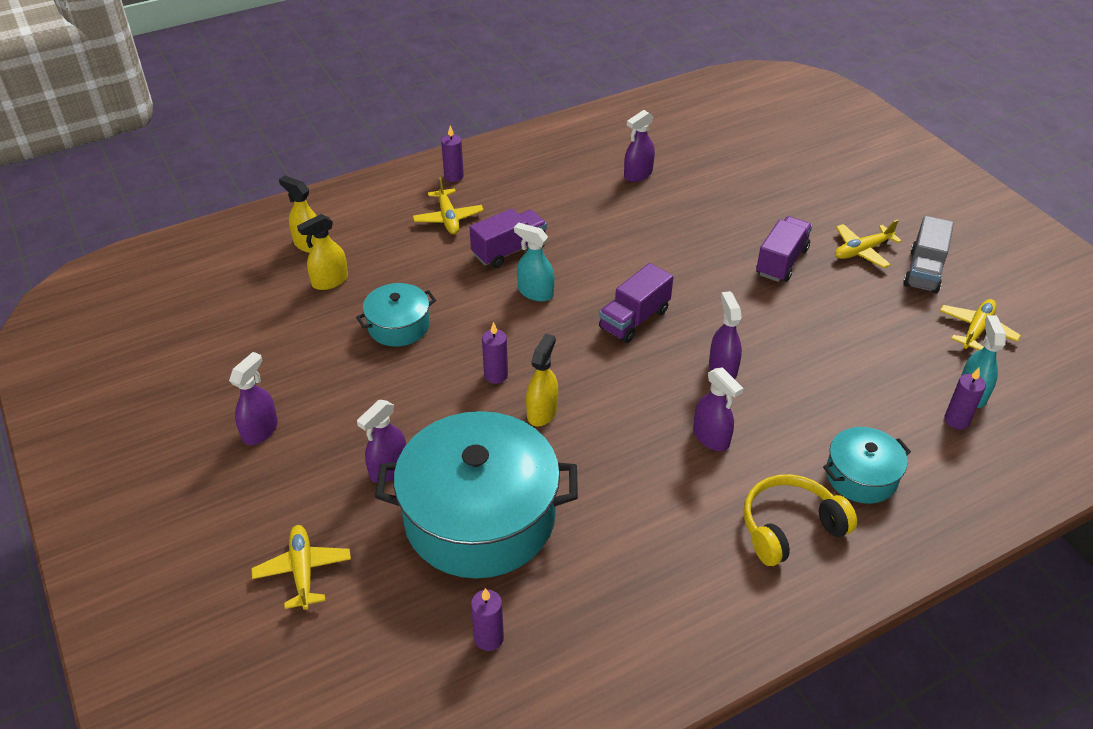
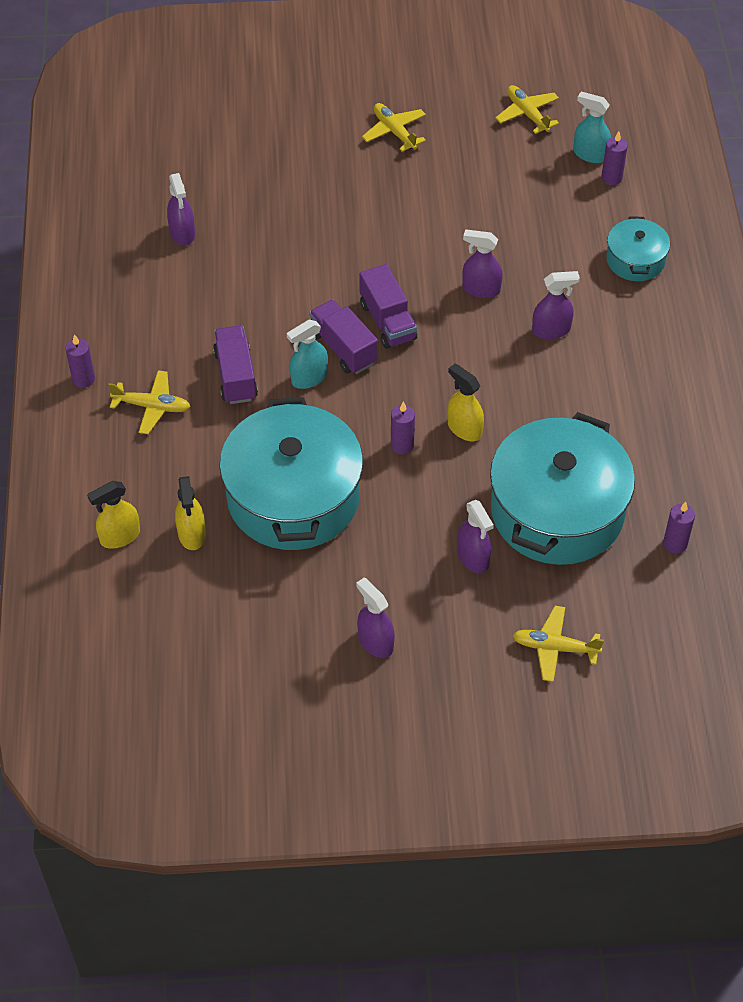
camera: 65 degrees left, 10 degrees up
(398, 326) = (293, 497): turquoise pot -> turquoise pot, size x2.05
(781, 262) = (375, 190): purple truck -> purple truck (343, 348)
(790, 527) = (661, 324): yellow headphones -> none
(862, 251) = (394, 132): yellow plane -> yellow plane turned 150 degrees clockwise
(924, 271) = (443, 107): grey truck -> none

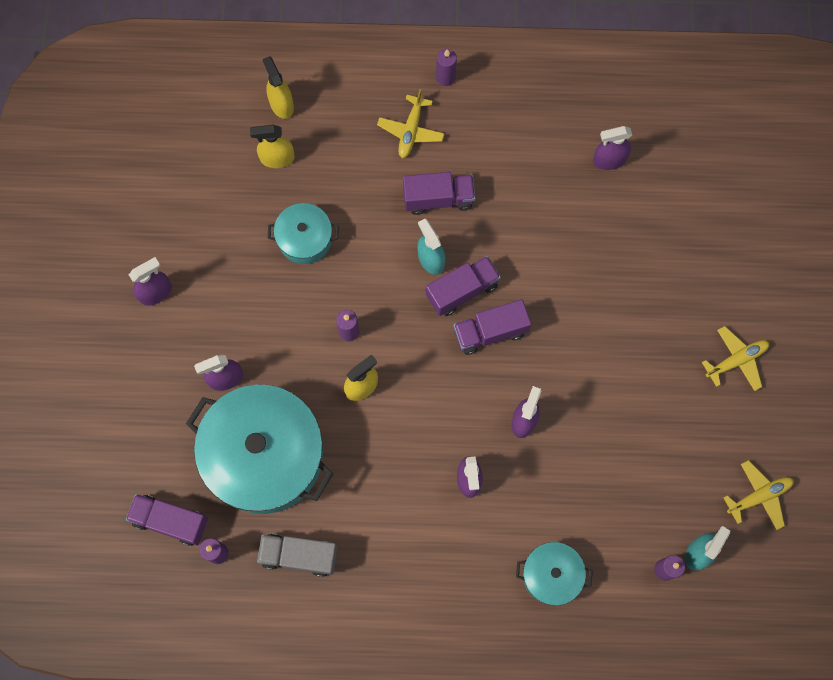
camera: 95 degrees right, 20 degrees up
(293, 497) = (304, 239): turquoise pot -> turquoise pot, size x0.49
(554, 648) = (129, 434): yellow plane -> none
(649, 593) = (170, 521): none -> purple truck
(661, 468) = (299, 556): none -> grey truck

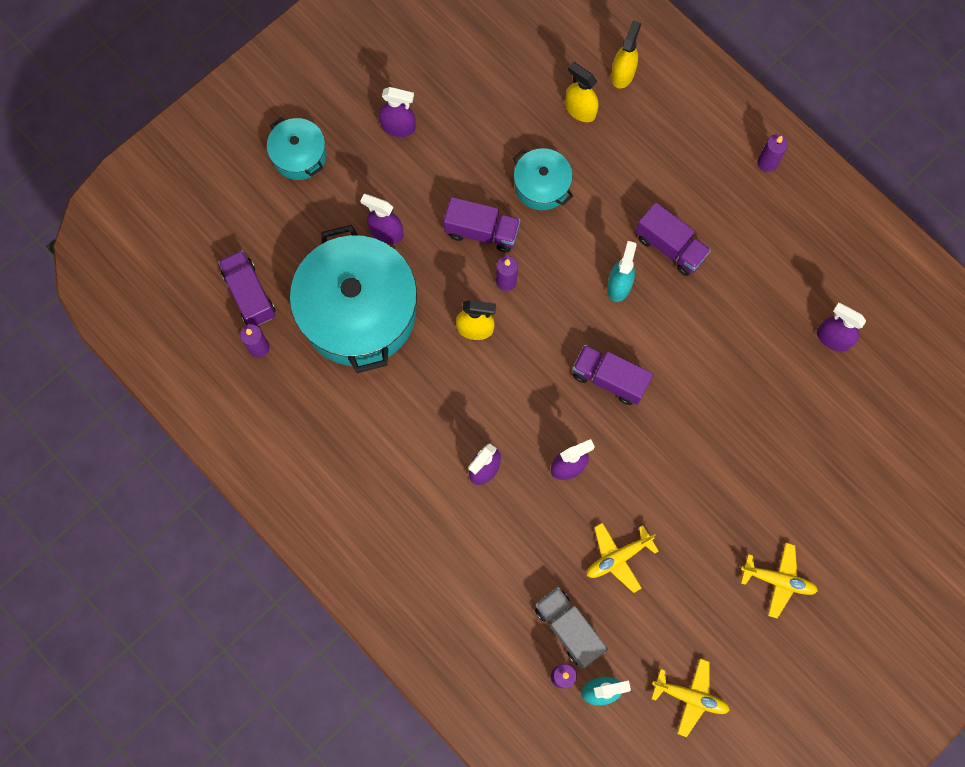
camera: 45 degrees right, 0 degrees up
(299, 556) = (311, 404): grey truck -> grey truck (569, 629)
(411, 131) = (700, 179): yellow plane -> yellow plane (618, 557)
(462, 291) = (619, 330): purple truck -> purple truck (482, 232)
(551, 575) = (474, 596): turquoise pot -> turquoise pot (299, 155)

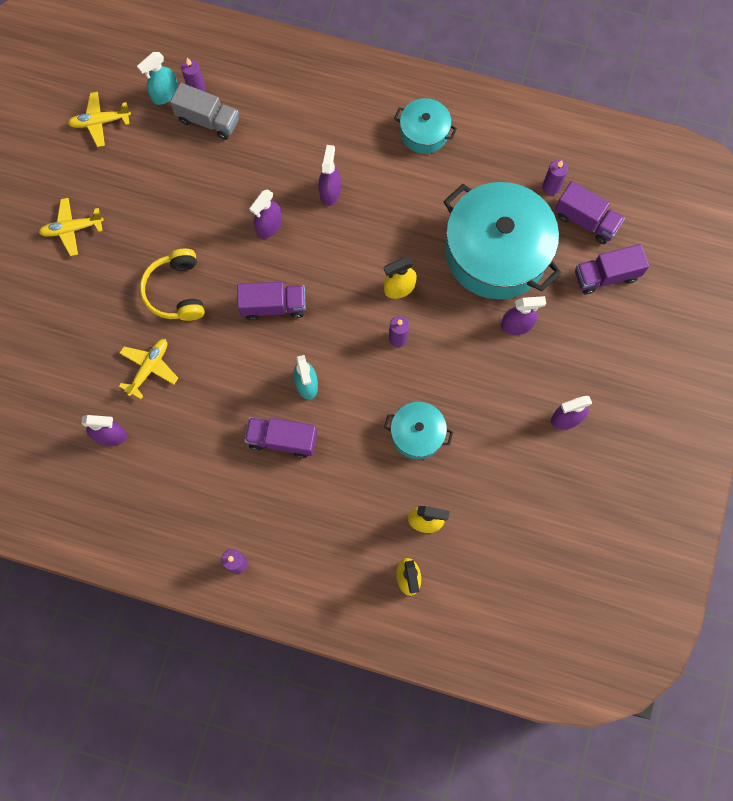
camera: 150 degrees right, 0 degrees up
(299, 155) = (628, 349): turquoise pot -> turquoise pot (424, 133)
(482, 232) = (442, 367): purple truck -> purple truck (606, 276)
(618, 557) = (198, 183): yellow plane -> yellow plane (149, 368)
(700, 448) = (176, 291): none -> yellow headphones

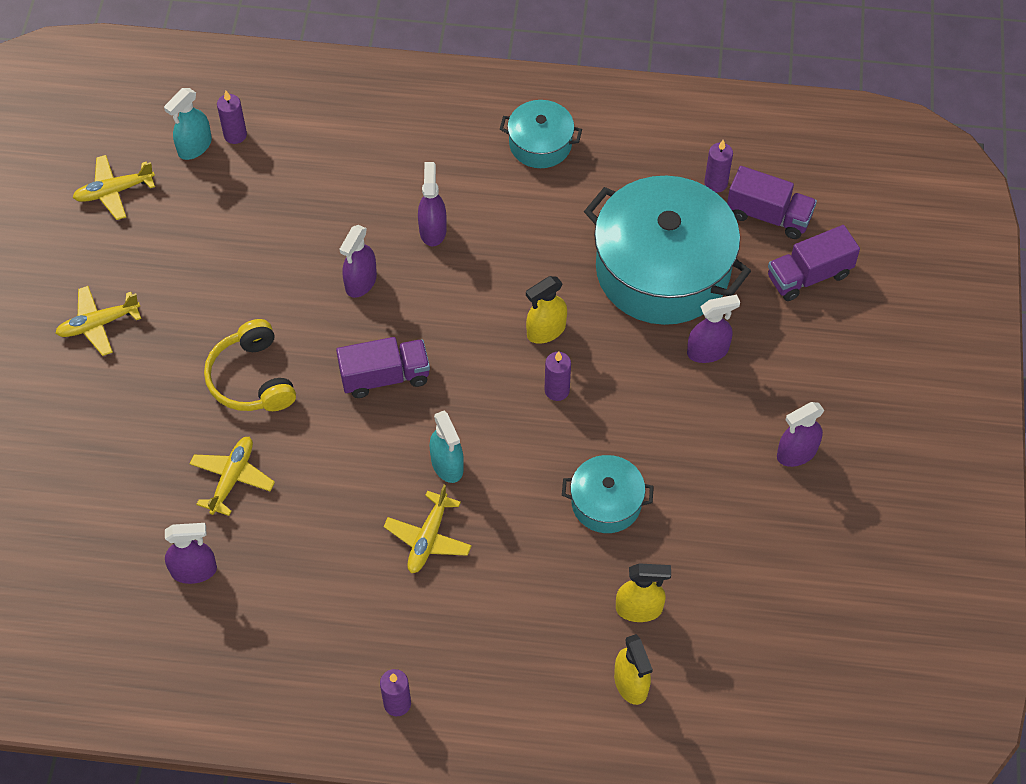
camera: 10 degrees left, 15 degrees down
(208, 120) = (257, 169): grey truck -> none
(282, 440) = (428, 538): purple truck -> yellow plane

